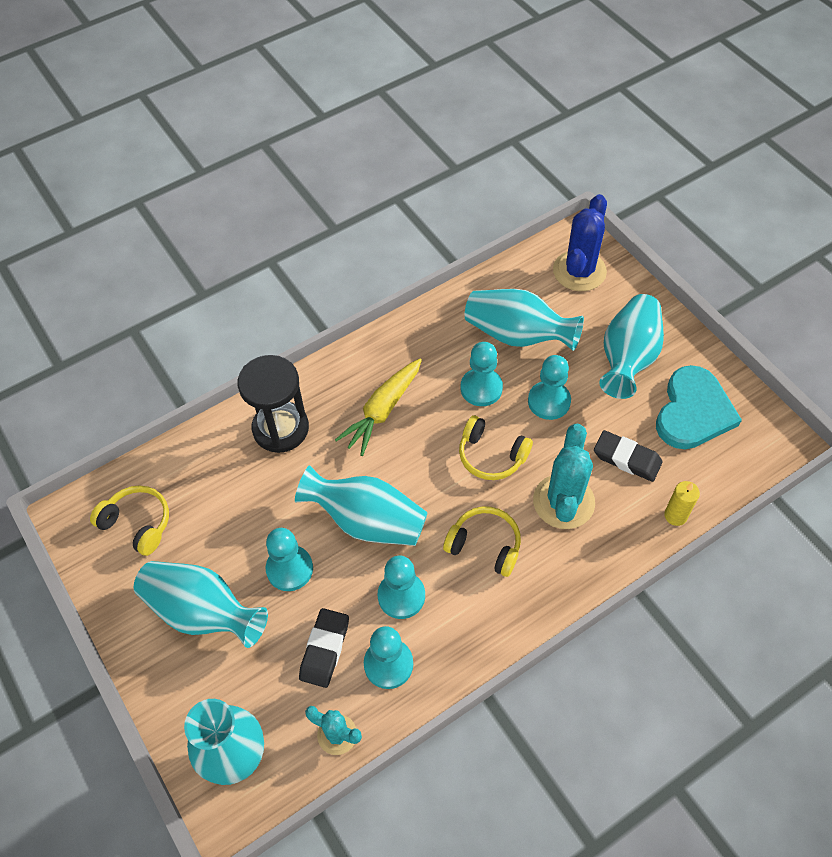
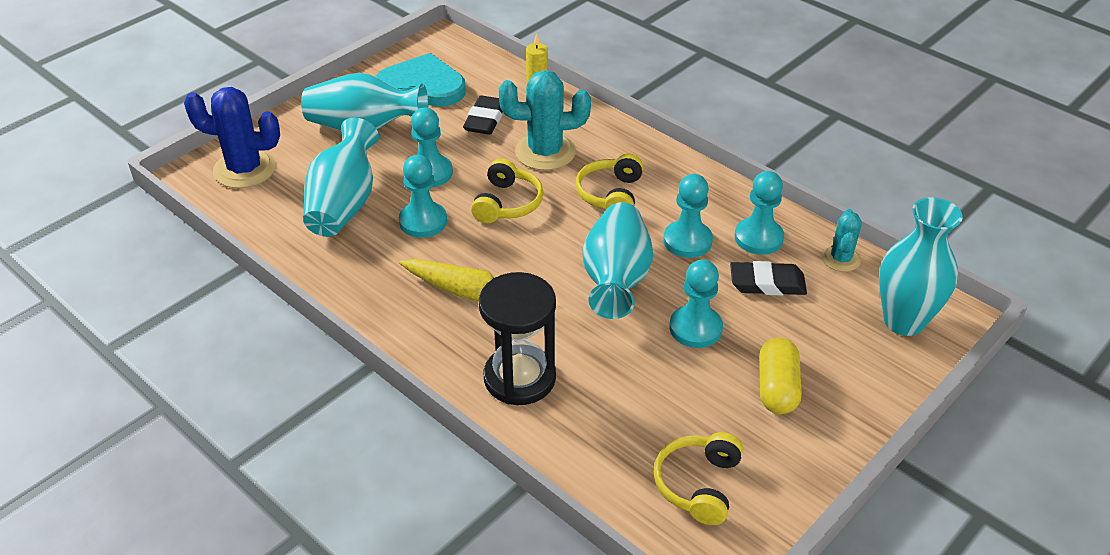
camera: 105 degrees left, 15 degrees down
(203, 612) = (777, 388): turquoise vase -> yellow capsule

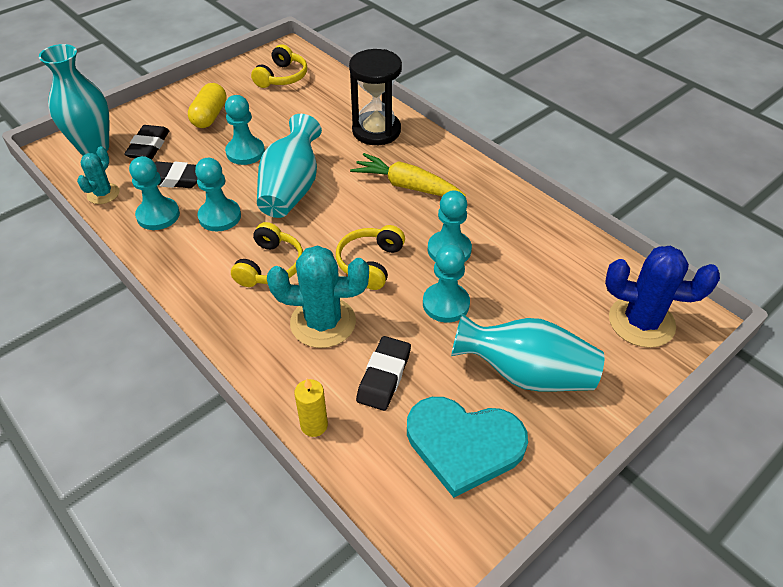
camera: 175 degrees left, 5 degrees up
(344, 204) = (526, 273): turquoise vase -> none
(832, 329) = (148, 146): none -> black eraser

